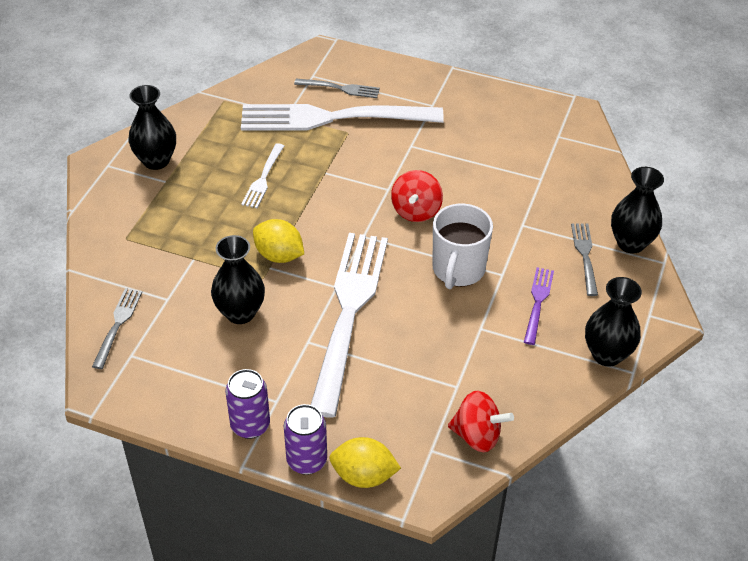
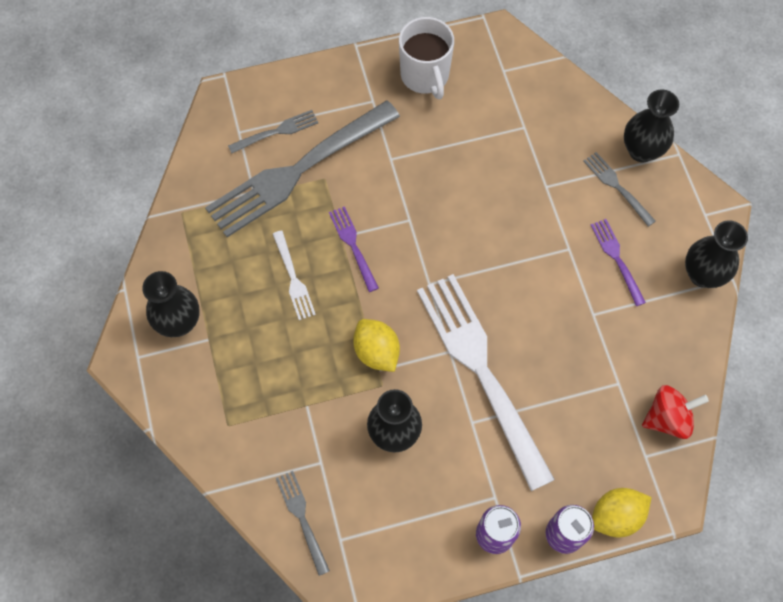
camera: 35 degrees left, 20 degrees up
(279, 255) = (376, 352): yellow lemon -> yellow lemon turned 60 degrees clockwise
(328, 182) = (353, 245): none -> purple fork
(332, 118) = (298, 171): white fork -> grey fork
(416, 211) = (451, 228): red spinning top -> none
(458, 270) = (532, 267): white mug -> white mug (425, 76)

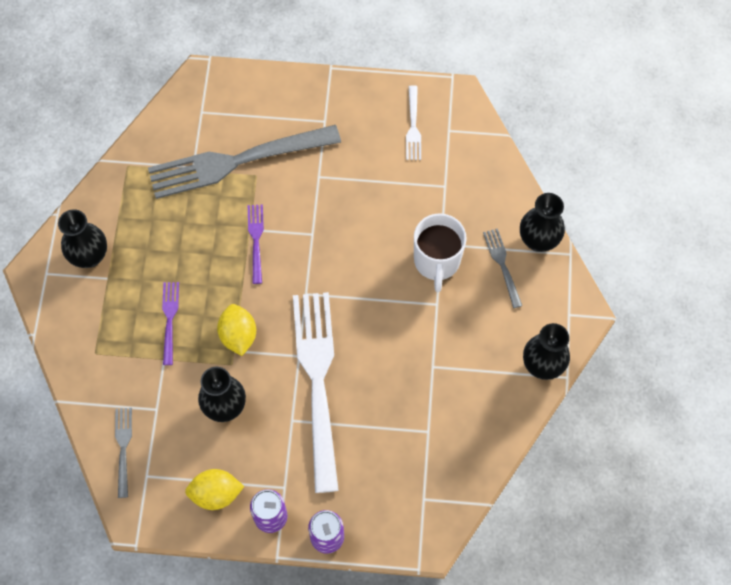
camera: 20 degrees right, 0 degrees up
(277, 131) = (233, 122): grey fork -> none
(293, 278) = (196, 251): white fork -> white fork (413, 126)
(425, 76) = (378, 114): white mug -> white mug (437, 261)
(616, 259) = (474, 326): purple fork -> purple fork (169, 319)
(616, 516) = (377, 538): yellow lemon -> yellow lemon (216, 494)
(668, 418) = (456, 475): red spinning top -> none

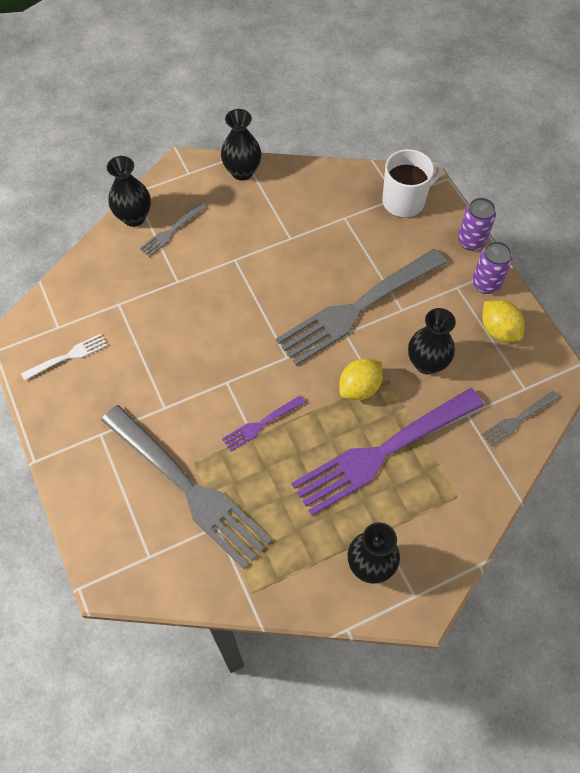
camera: 120 degrees left, 5 degrees down
(169, 319) = (383, 452): purple fork -> purple fork, size x2.30
(317, 381) = (357, 308): white fork -> grey fork
(437, 261) = (196, 276): white mug -> white mug (405, 201)

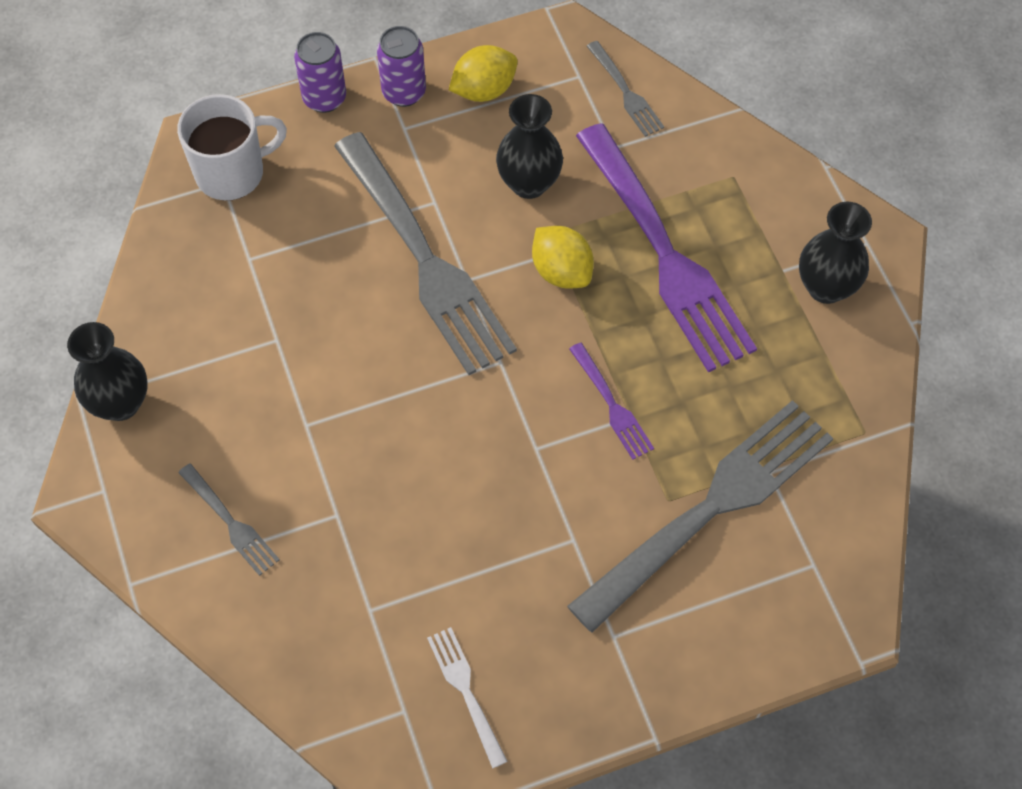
camera: 85 degrees left, 0 degrees up
(134, 217) = (187, 584): black vase -> none
(405, 201) = (232, 173): white mug -> white mug turned 90 degrees clockwise

